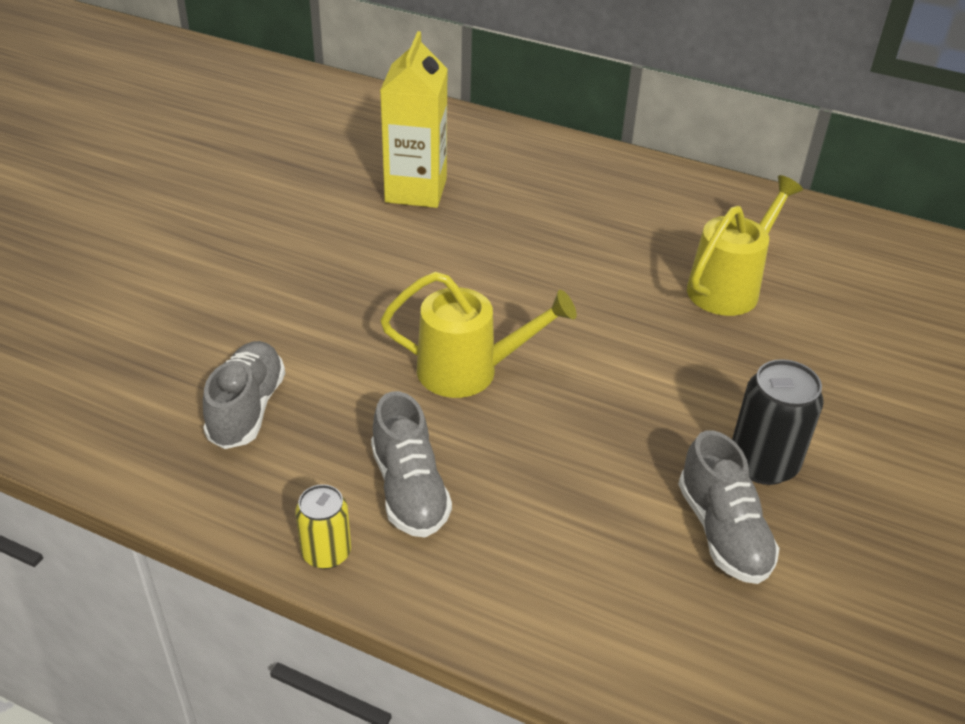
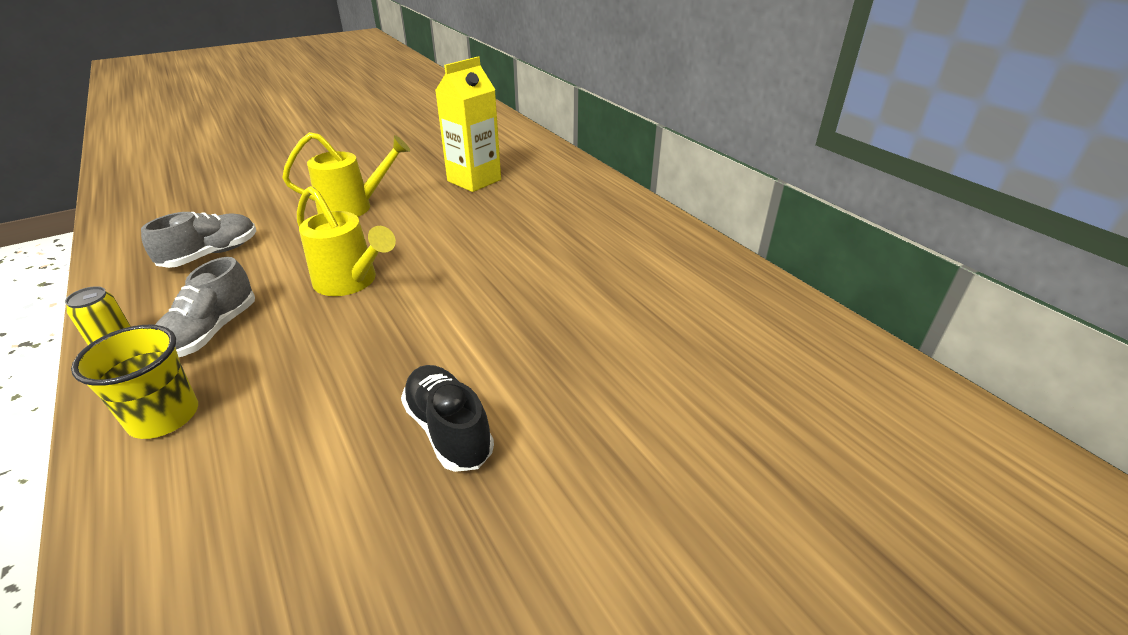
camera: 35 degrees right, 5 degrees down
(507, 583) = (164, 417): none -> yellow cup
(722, 531) = (343, 464): grey shoe -> none
(729, 286) = (604, 299): yellow watering can -> yellow watering can (354, 207)
(763, 463) = (448, 430): black can -> black shoe

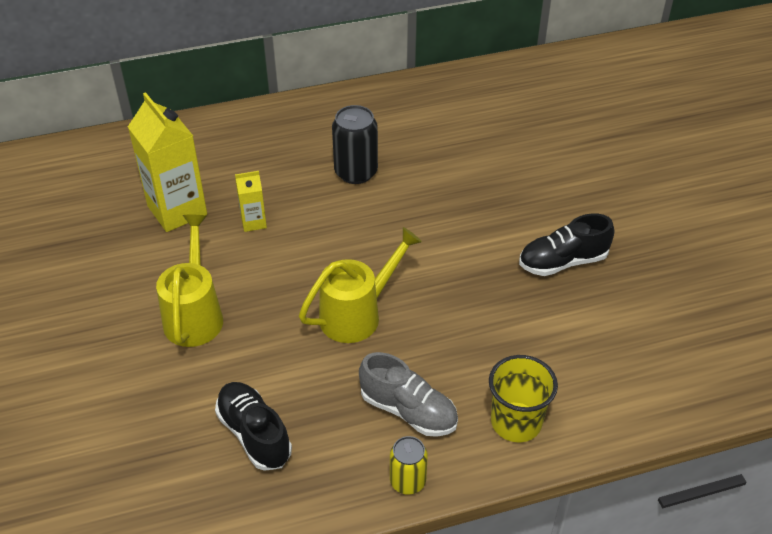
camera: 75 degrees left, 10 degrees up
(211, 254) = (254, 434): grey shoe -> black shoe
(469, 212) = (253, 222): none -> yellow carton
(559, 250) = (356, 172): none -> black can

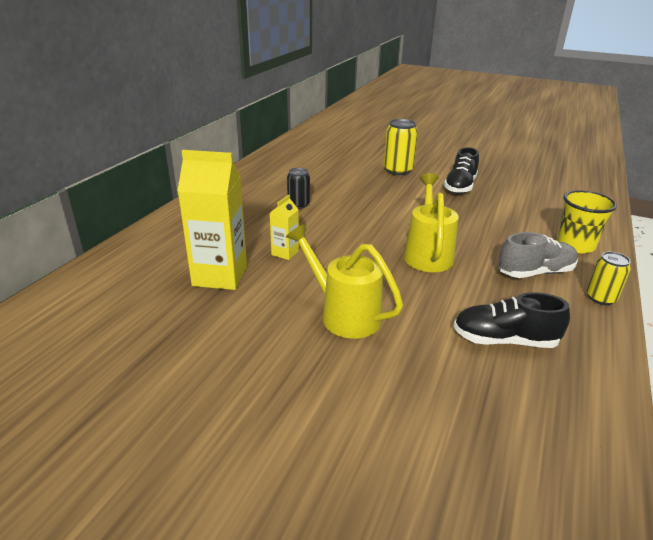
camera: 50 degrees left, 15 degrees down
(356, 172) = (298, 204): black can -> black can, size x0.64
(540, 190) = (398, 170): none -> yellow can

